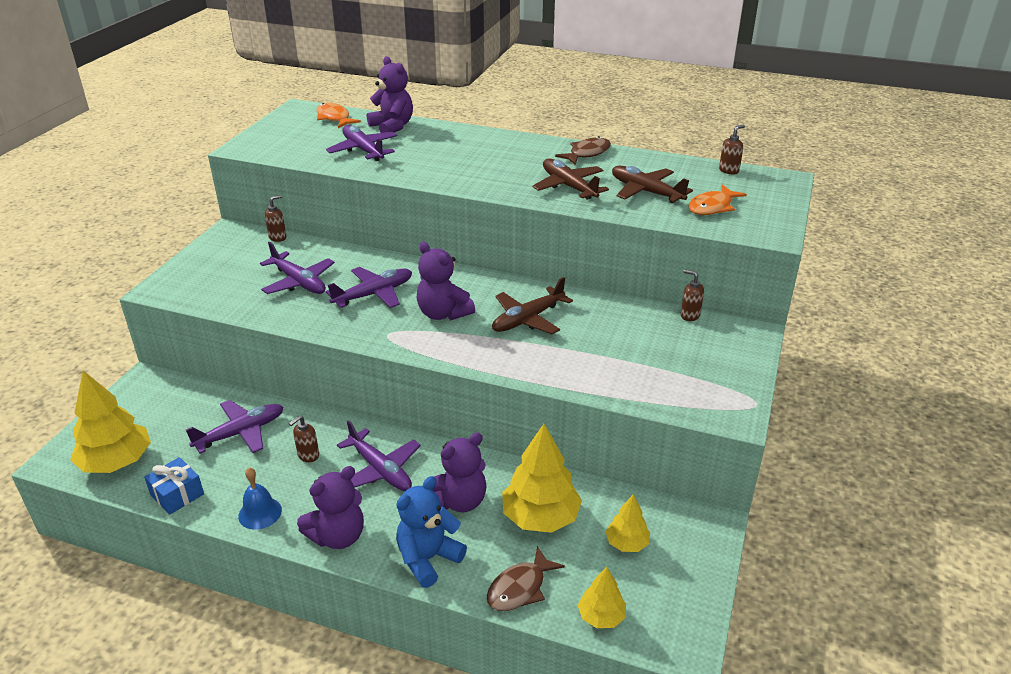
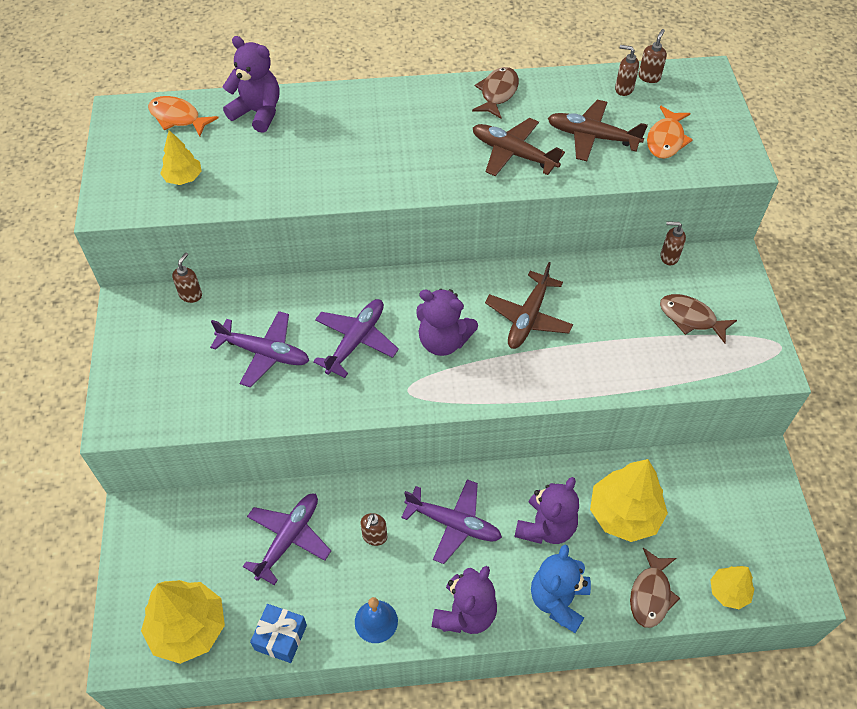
camera: 25 degrees left, 20 degrees up
(363, 150) = (255, 165): purple plane -> none
(627, 543) = (708, 509): yellow tree -> yellow tree (183, 178)
(679, 360) = (691, 318): none -> brown fish
(699, 172) = (623, 89): none -> brown soap dispenser

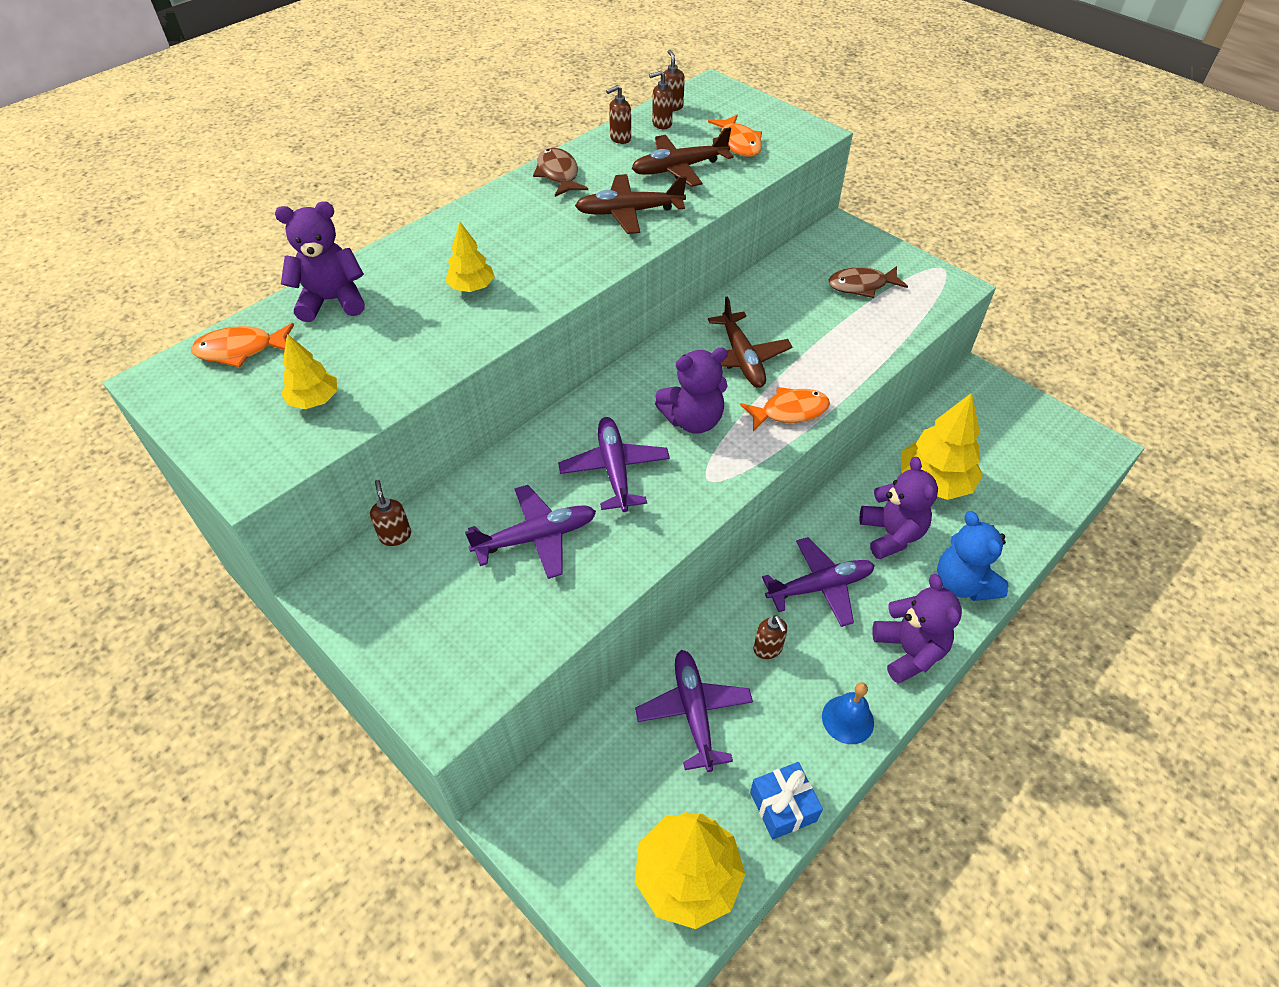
camera: 40 degrees left, 5 degrees down
(517, 380) = (789, 411): none -> orange fish
(651, 594) = (1017, 527): brown fish -> none
(669, 257) = (795, 252): brown soap dispenser -> brown soap dispenser (620, 138)
(728, 592) = (1061, 485): yellow tree -> yellow tree (471, 287)

